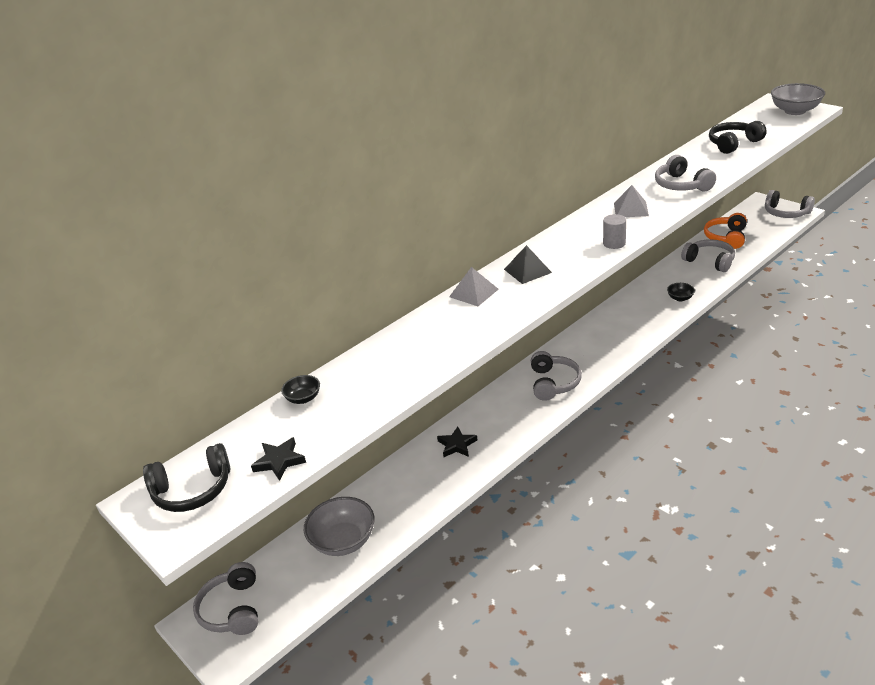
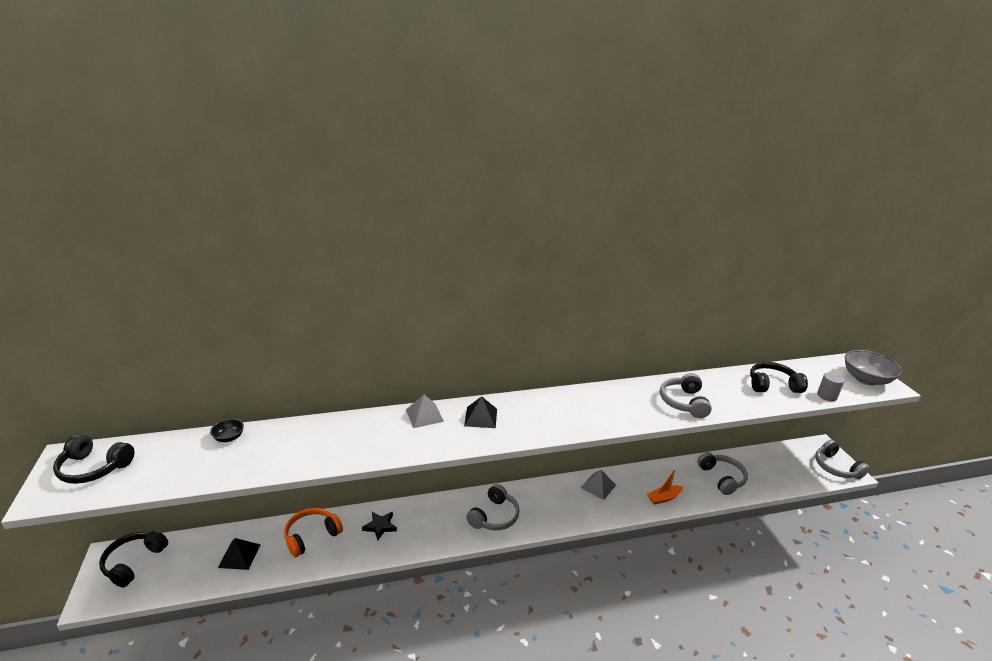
camera: 25 degrees right, 5 degrees down
(232, 609) = (134, 562): grey headphones -> black headphones
(279, 461) = (157, 477): black star -> none
(343, 541) = (239, 556): grey bowl -> black pyramid
(614, 243) = (569, 427): grey cylinder -> grey cylinder (827, 396)
(631, 209) = (618, 404): grey pyramid -> grey pyramid (598, 486)
(680, 298) = (664, 498): black bowl -> orange boat
(726, 238) = (757, 463): orange headphones -> orange headphones (312, 536)

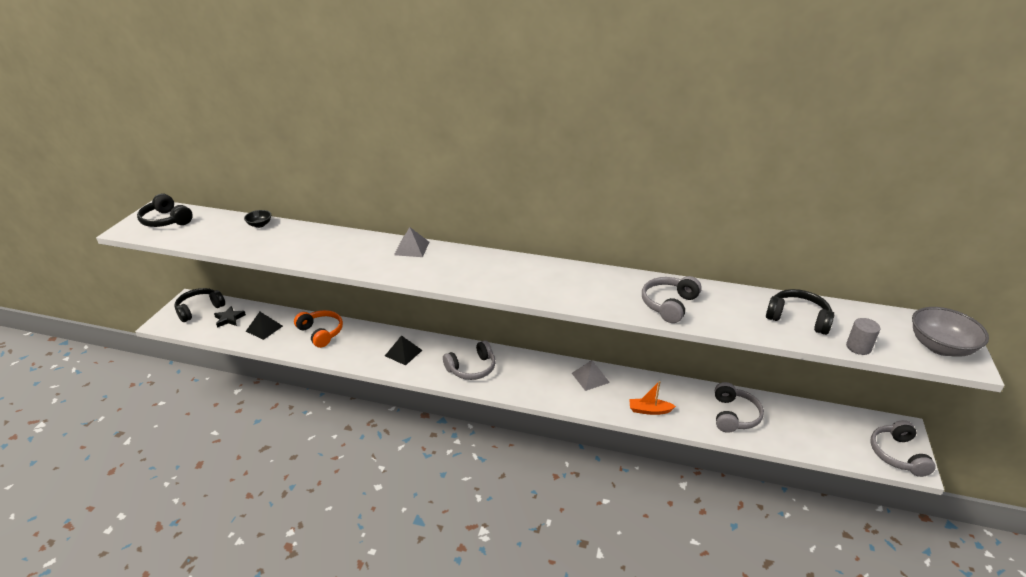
camera: 30 degrees right, 5 degrees up
(312, 536) = (321, 333): orange headphones -> orange headphones turned 60 degrees clockwise
(380, 526) = (375, 343): black star -> black star (229, 319)
(480, 417) = (456, 262): black pyramid -> black pyramid (403, 353)

